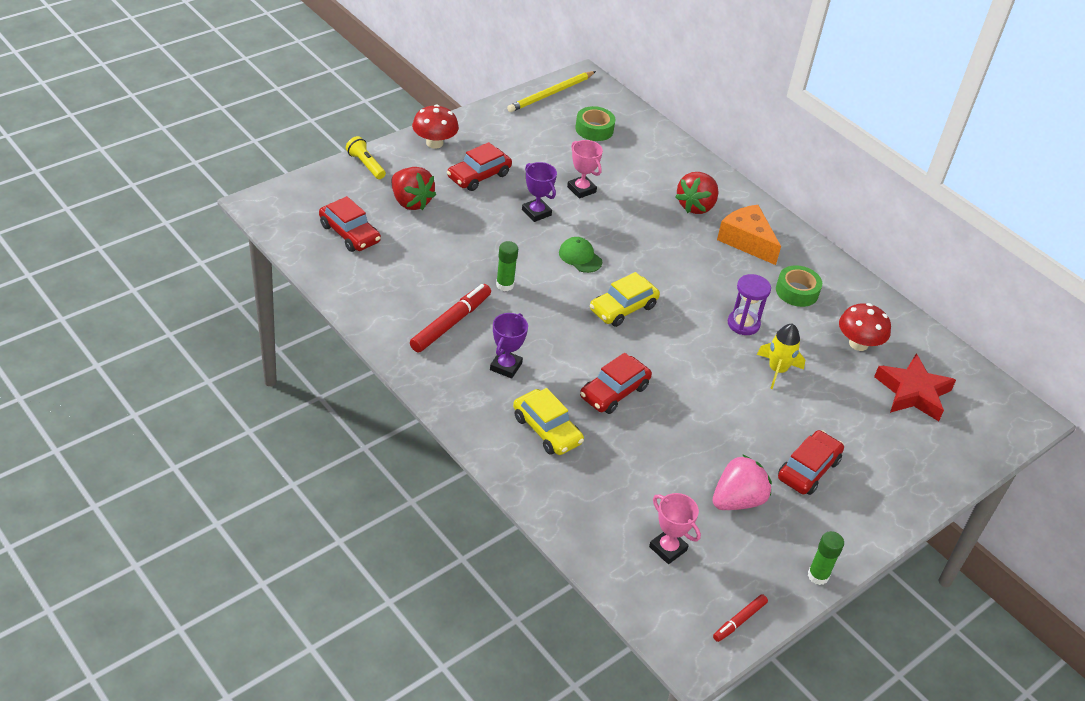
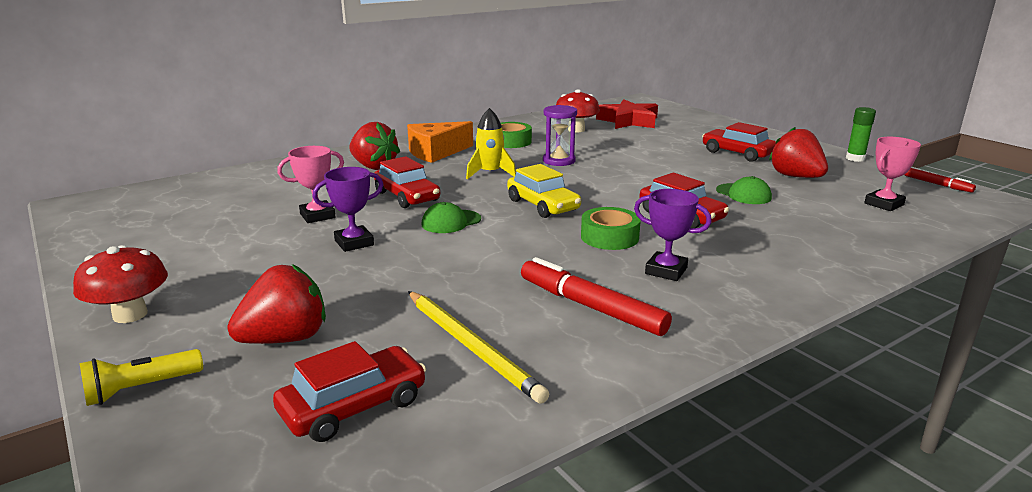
camera: 80 degrees left, 20 degrees down
(479, 176) = (248, 279): red car -> red car (407, 196)
(505, 285) = (504, 267): green glue stick -> none
(547, 430) = (764, 250): yellow car -> none
(550, 94) = (88, 225): yellow pencil -> yellow pencil (471, 347)
(594, 129) = (195, 204): green tape -> green tape (609, 237)
(675, 445) = (743, 194): none -> green cap
(737, 500) = (795, 177): pink strawberry -> red strawberry
(777, 370) = (619, 154): yellow rocket -> yellow rocket (490, 173)

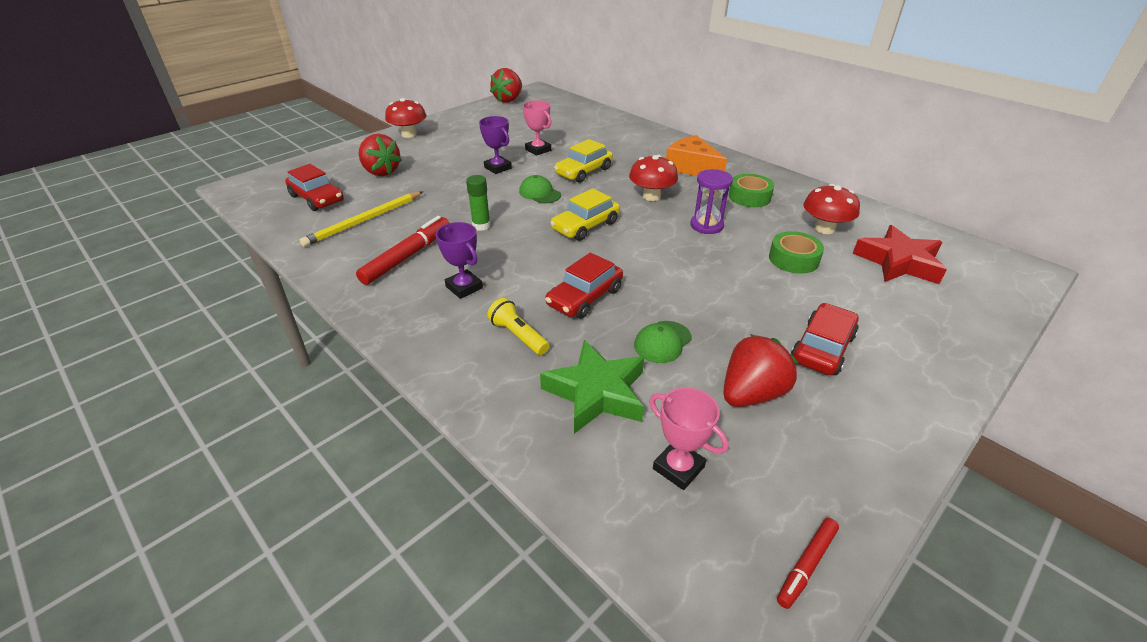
camera: 80 degrees right, 15 degrees up
(141, 388) = (344, 152): yellow flashlight -> yellow flashlight (518, 335)
(374, 167) = (641, 151): red strawberry -> red strawberry (508, 100)
(407, 196) = (583, 171): red car -> yellow car
(490, 173) = (651, 196): yellow rocket -> red mushroom
(609, 237) = (525, 260): green tape -> green tape (793, 259)
(666, 271) = (464, 287): purple trophy -> purple trophy turned 60 degrees counterclockwise
(818, 221) = (596, 393): none -> green star
(855, 158) = (889, 477): green glue stick -> green glue stick (481, 226)

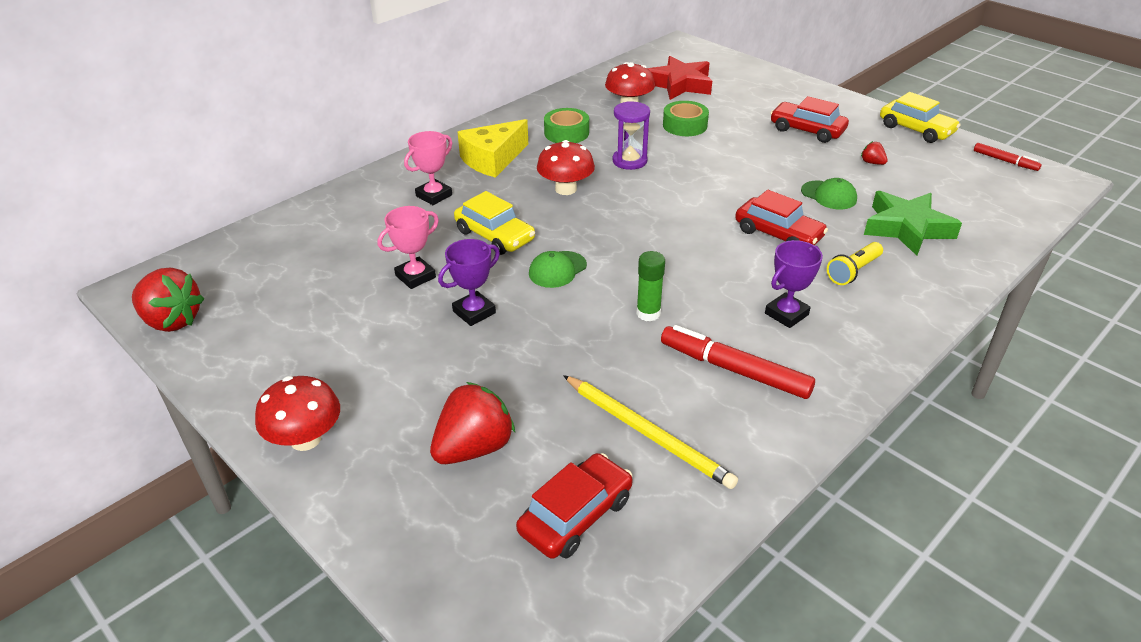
camera: 90 degrees left, 0 degrees up
(585, 226) = (639, 234): yellow car -> yellow car (916, 129)
(678, 468) = (961, 196): pink trophy -> pink trophy (434, 195)
(691, 168) = (493, 159): orange cheese -> yellow cheese
(751, 393) = (872, 163): red strawberry -> red strawberry, size x0.45

